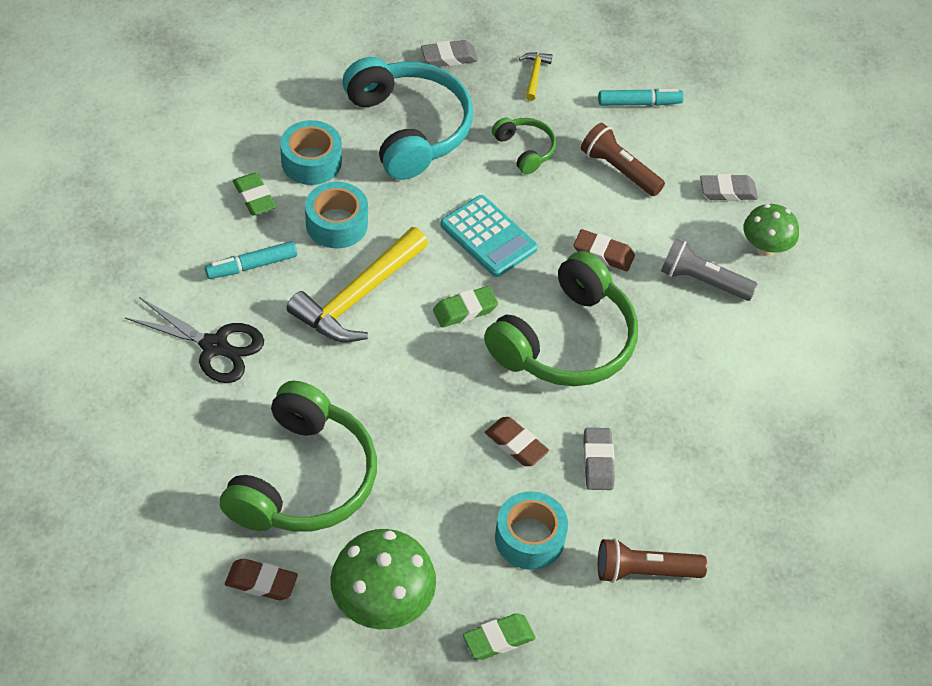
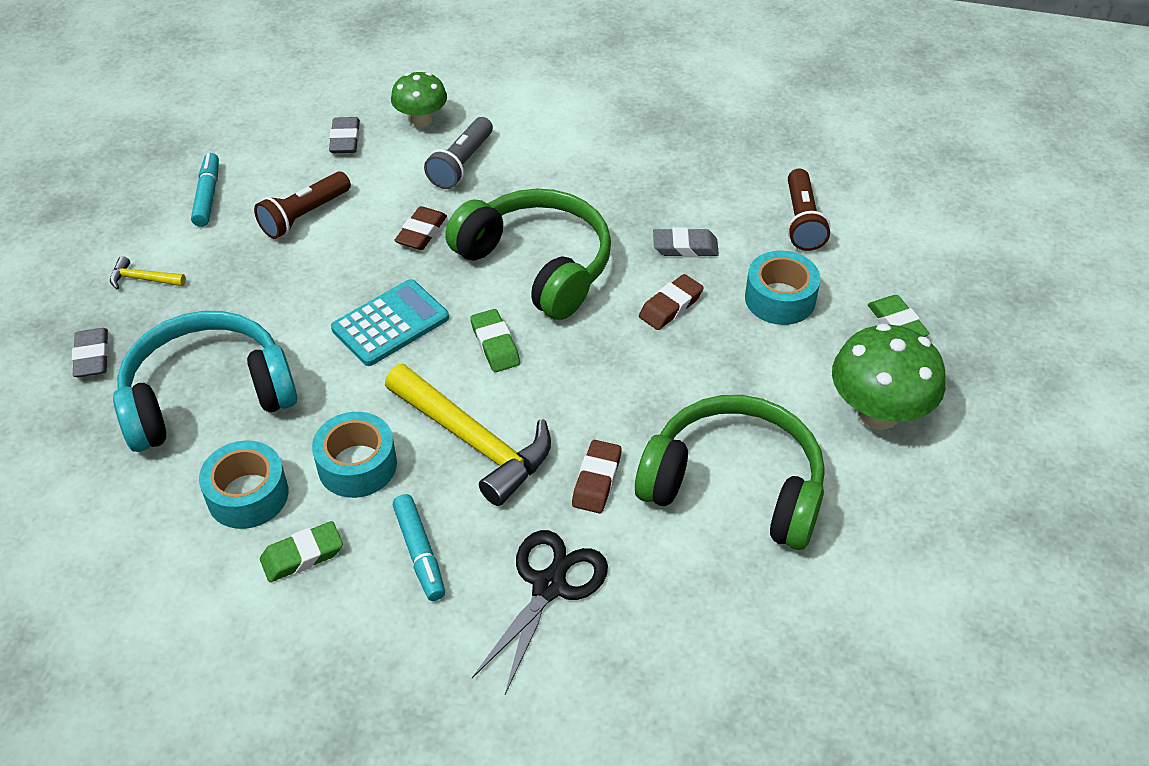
camera: 85 degrees left, 5 degrees down
(261, 582) = (874, 519): brown eraser -> brown eraser (596, 480)
(525, 149) = (261, 290): green headphones -> none

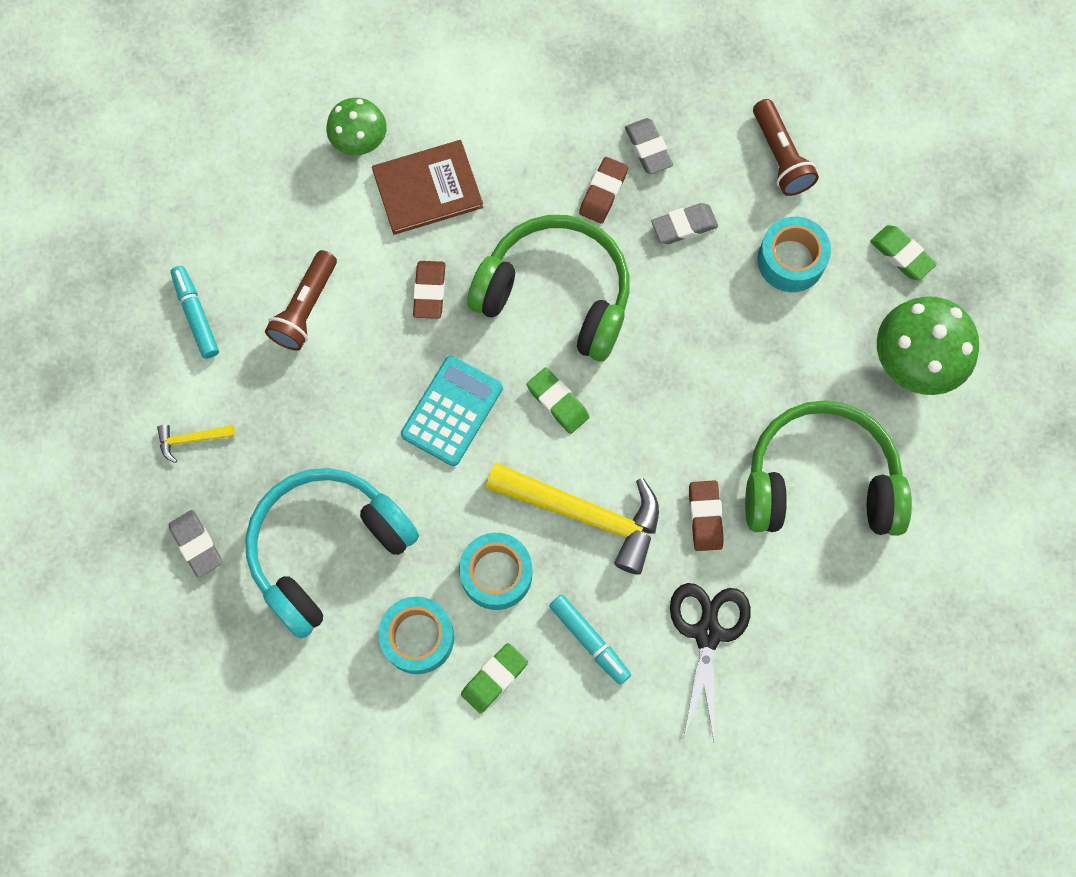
camera: 20 degrees left, 25 degrees up
(345, 140) = (295, 194): grey eraser -> grey eraser (648, 149)
(461, 164) = (427, 189): grey flashlight -> brown book
(670, 306) = (697, 303): brown eraser -> brown eraser (603, 192)

